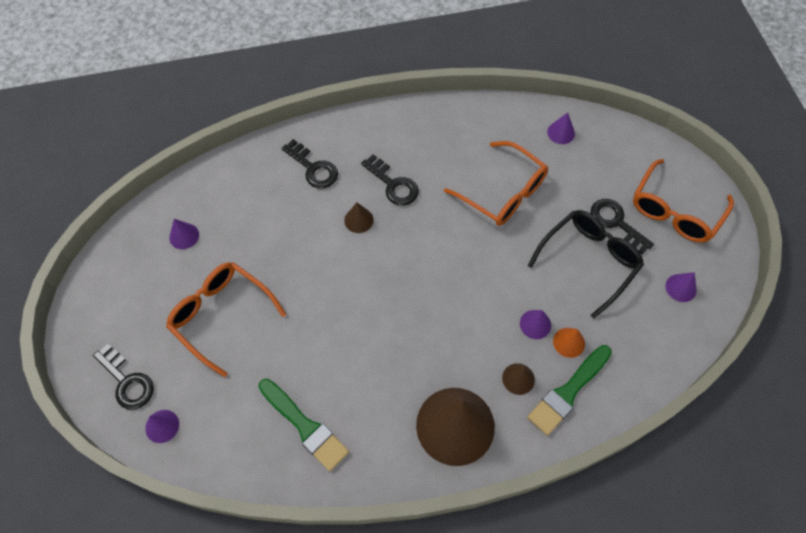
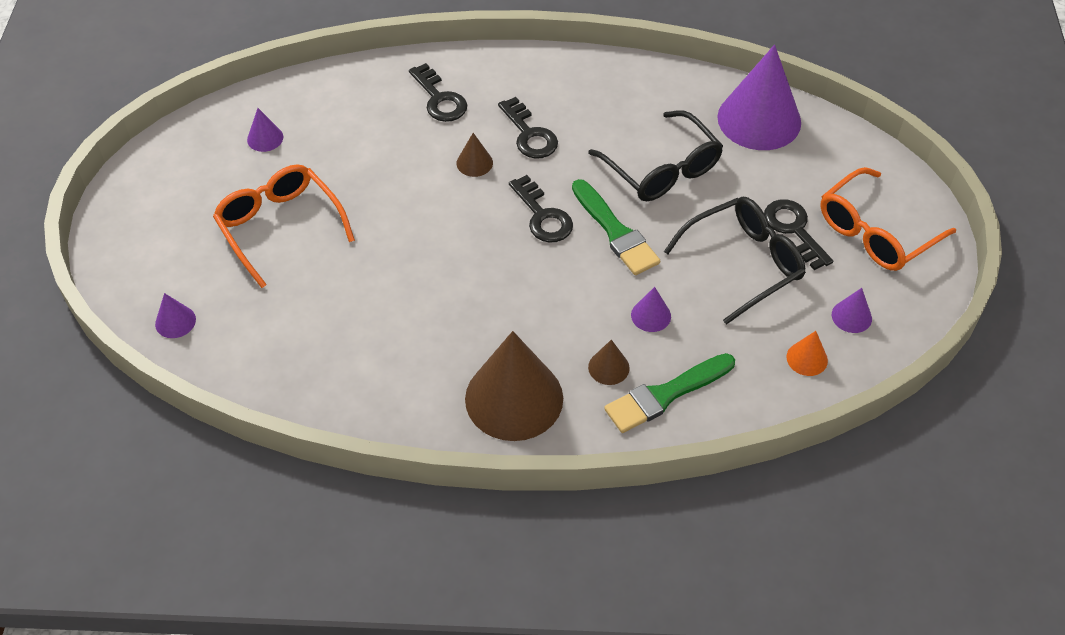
camera: 15 degrees right, 10 degrees down
(127, 381) = (151, 269): black key -> black key (542, 216)
(305, 426) = (337, 358): green brush -> green brush (615, 232)
(503, 193) = (662, 169): orange glasses -> black glasses
(561, 132) = (759, 119): purple cone -> purple cone, size x2.34
(569, 342) = (686, 343): orange cone -> orange cone (807, 358)

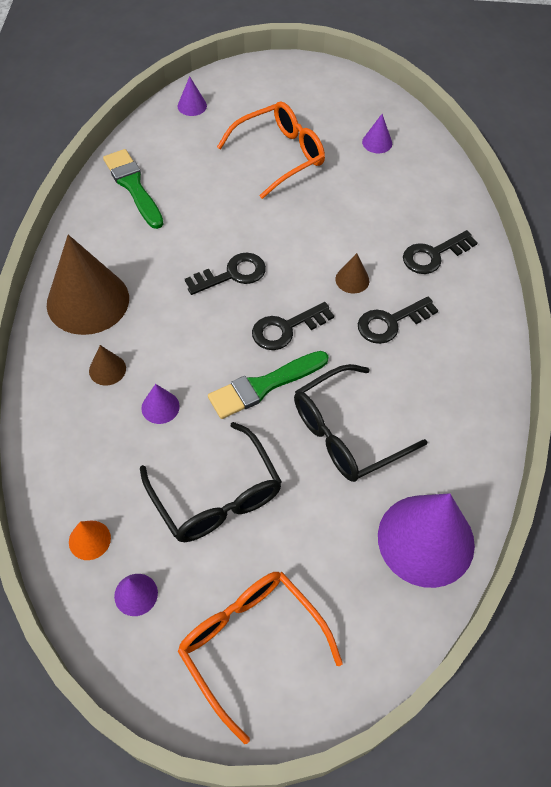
camera: 90 degrees right, 5 degrees up
(665, 395) = (70, 411): green brush -> green brush (133, 186)
(794, 230) = (259, 553): black key -> black key (232, 274)

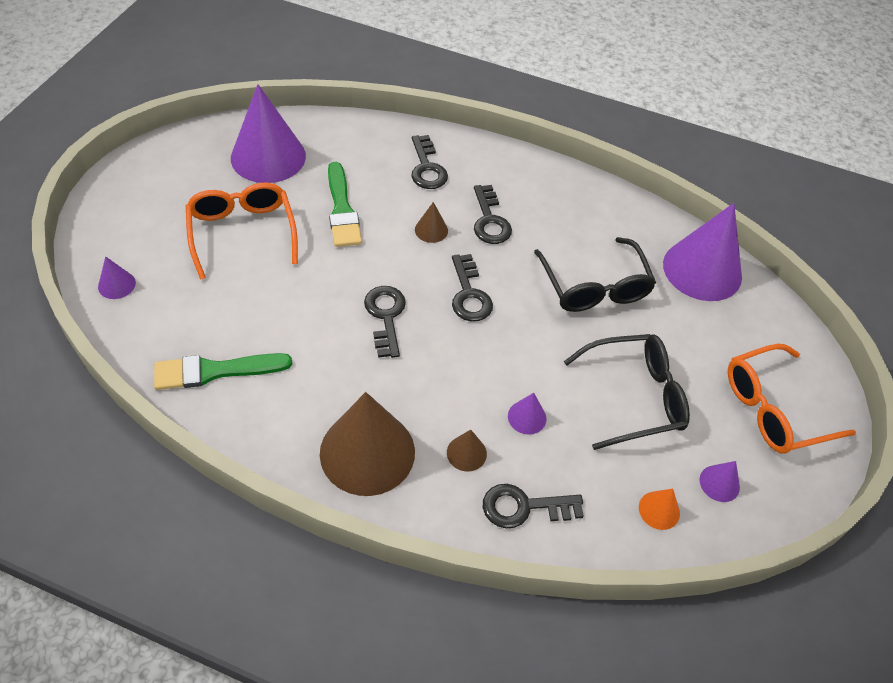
camera: 75 degrees left, 5 degrees down
(64, 425) = (524, 507): none -> black key
(264, 386) = (528, 329): green brush -> green brush (342, 210)
(377, 142) = (268, 157): purple cone -> purple cone, size x2.34

